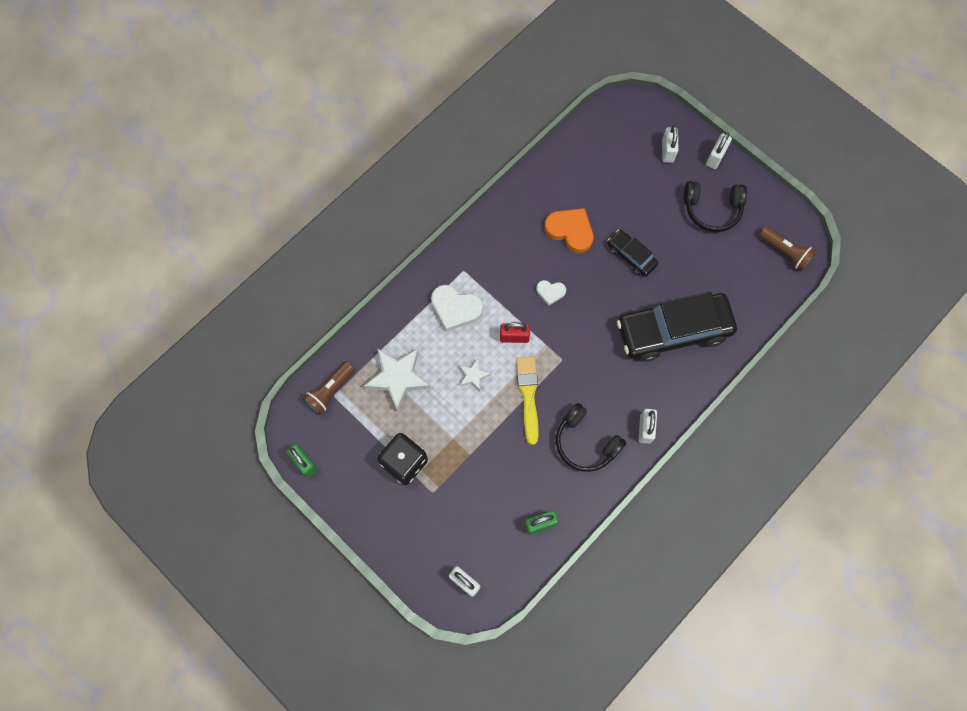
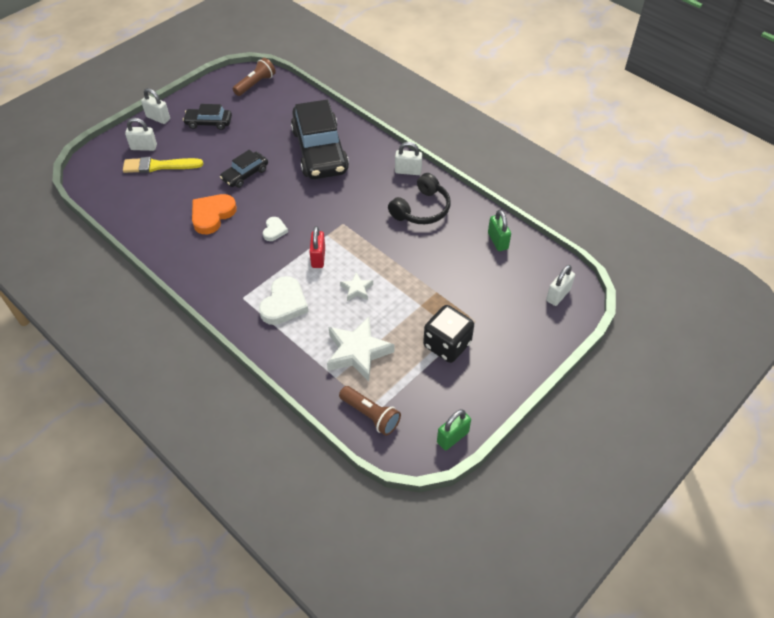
camera: 90 degrees left, 20 degrees down
(528, 395) = (377, 248): yellow brush -> yellow brush (159, 166)
(712, 209) = (209, 123): black headphones -> black car

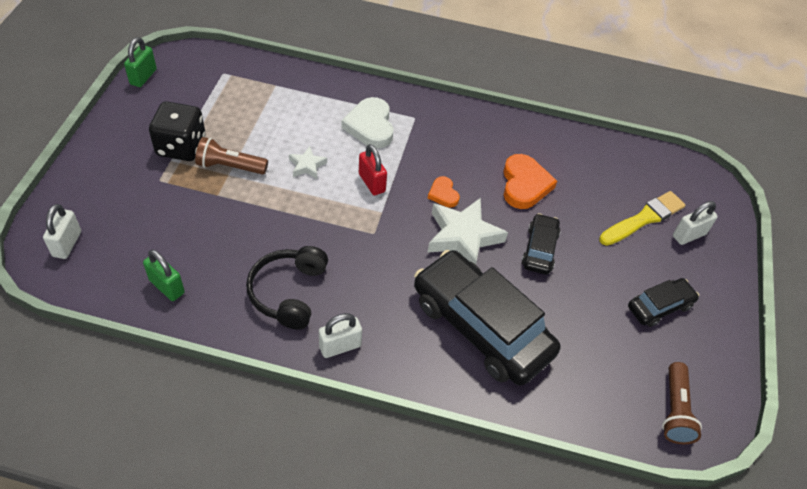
camera: 145 degrees right, 0 degrees up
(158, 118) = (725, 284): white padlock -> none
(274, 230) = (443, 194): white heart -> orange heart
(358, 352) = (268, 110): white star -> white star (463, 237)
(370, 415) = (226, 69): brown flashlight -> brown flashlight (230, 166)

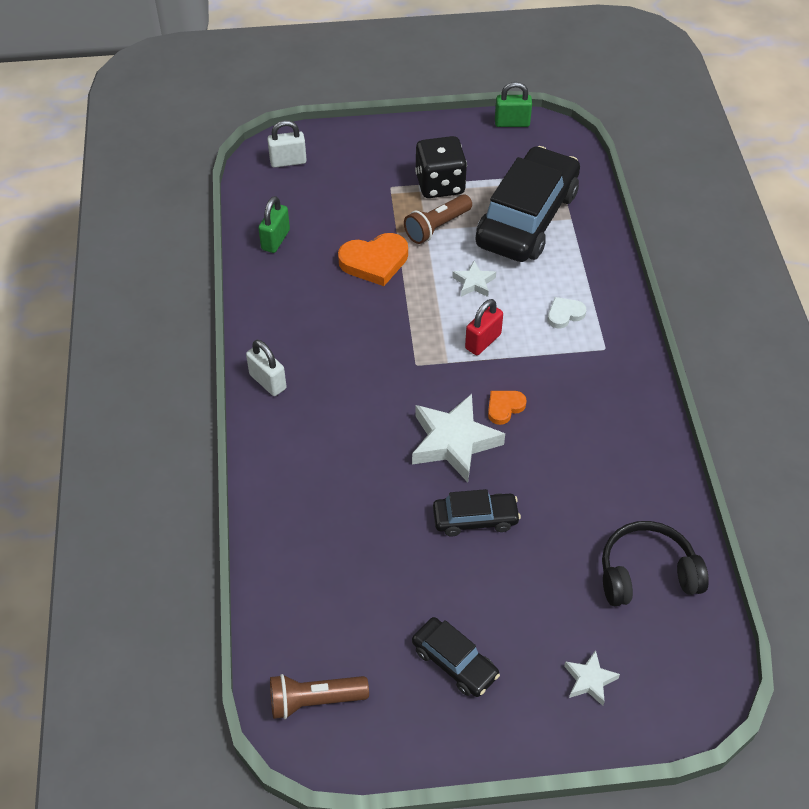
camera: 75 degrees right, 0 degrees up
(230, 166) = (437, 227): brown flashlight -> brown flashlight turned 120 degrees counterclockwise
(288, 292) = (310, 323): black headphones -> black headphones (646, 573)
(370, 126) = (564, 314): white heart -> white heart, size x0.56
(481, 326) = (343, 489): black car -> black car (527, 218)
(524, 185) = (566, 481): orange heart -> orange heart (374, 262)
(644, 218) = (587, 621): yellow brush -> none
(689, 235) = (589, 680): white padlock -> white star

